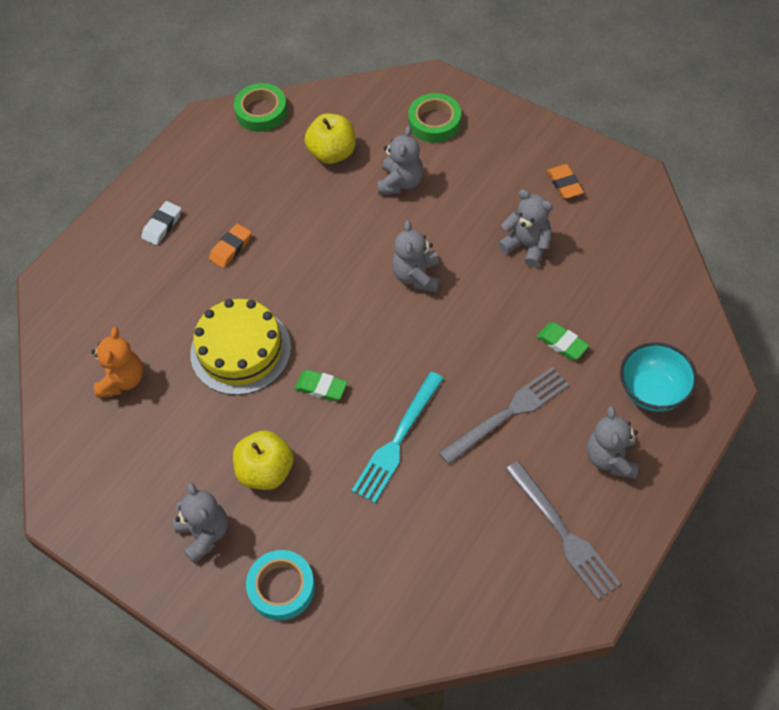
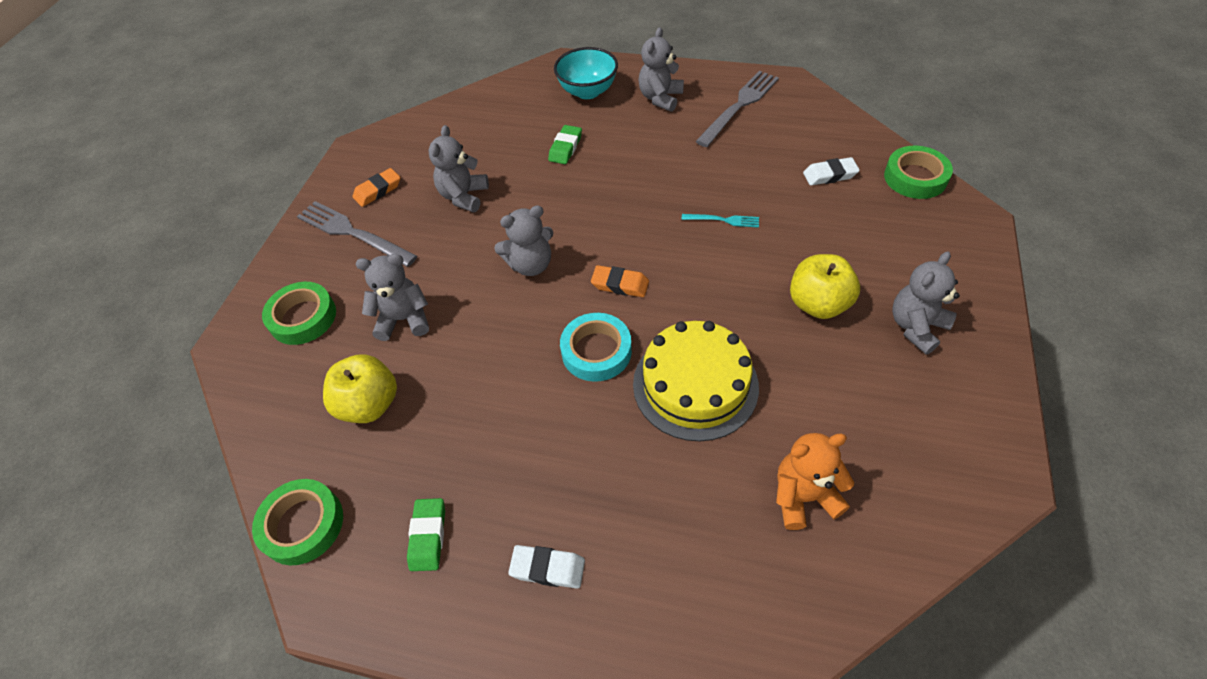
camera: 110 degrees left, 5 degrees down
(231, 248) = (556, 459): orange eraser -> orange eraser (620, 284)
(281, 587) = (915, 249): turquoise tape -> turquoise tape (596, 351)
(321, 388) = (701, 295): green eraser -> green eraser (428, 536)
(370, 649) = (915, 177): none -> green tape
(397, 442) = (724, 220): turquoise fork -> turquoise fork, size x0.51
(412, 567) = (830, 175): none -> white eraser
(509, 412) = (652, 160): grey fork -> grey fork (351, 232)
(610, 458) = (660, 98): grey teddy bear -> grey teddy bear turned 135 degrees clockwise

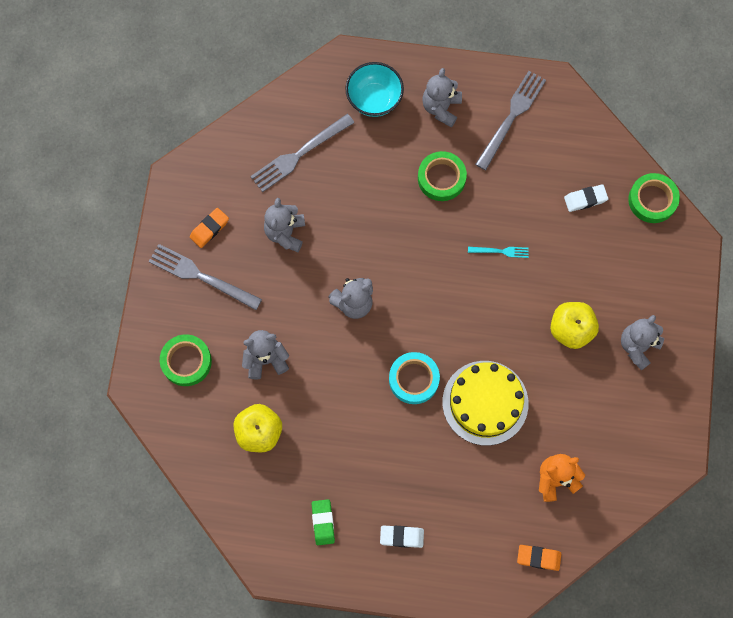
camera: 10 degrees left, 20 degrees up
(302, 524) = (239, 521): green tape -> green tape (441, 178)
(496, 132) = (298, 155): none -> grey fork
(565, 148) = (363, 173): green eraser -> none
(620, 284) = (425, 319): orange eraser -> orange eraser (538, 558)

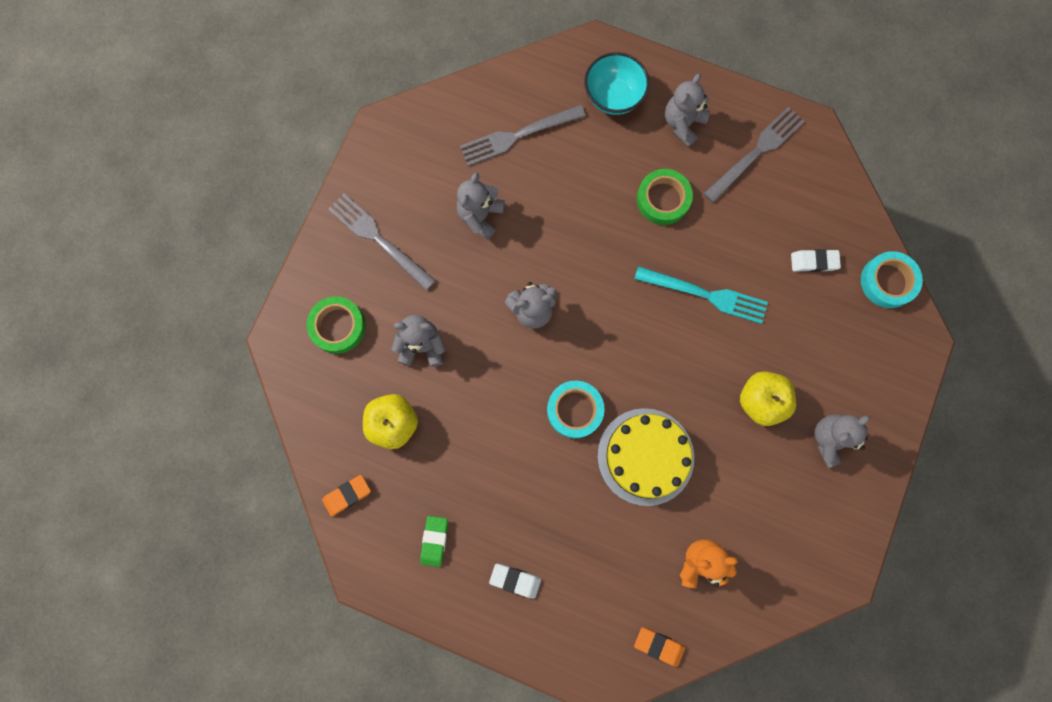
camera: 15 degrees right, 5 degrees up
(209, 229) = (401, 191): orange eraser -> orange eraser (347, 495)
(501, 251) = (707, 295): turquoise fork -> turquoise fork, size x1.97
(652, 200) = (887, 281): green tape -> turquoise tape

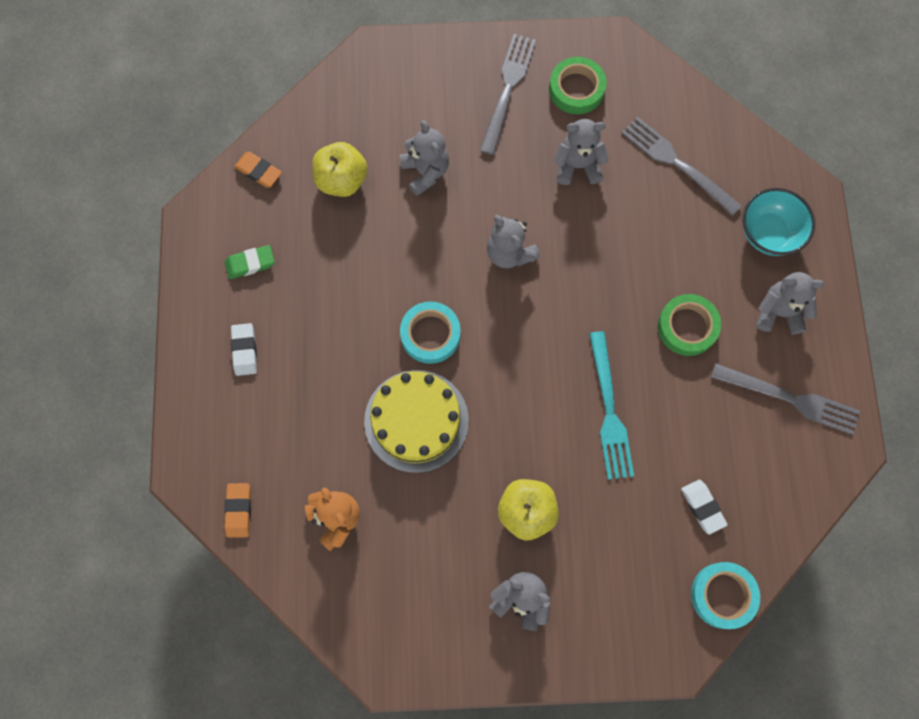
camera: 65 degrees right, 5 degrees down
(338, 326) = (408, 93): green tape -> green tape (576, 89)

